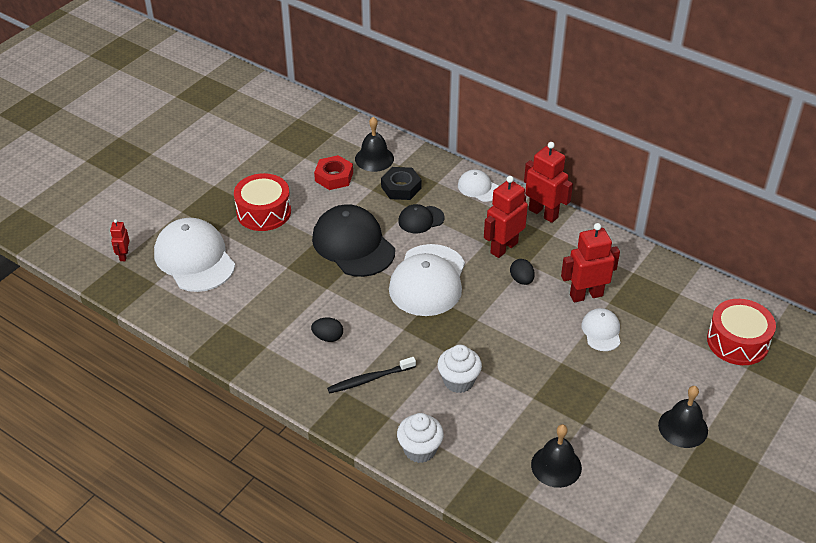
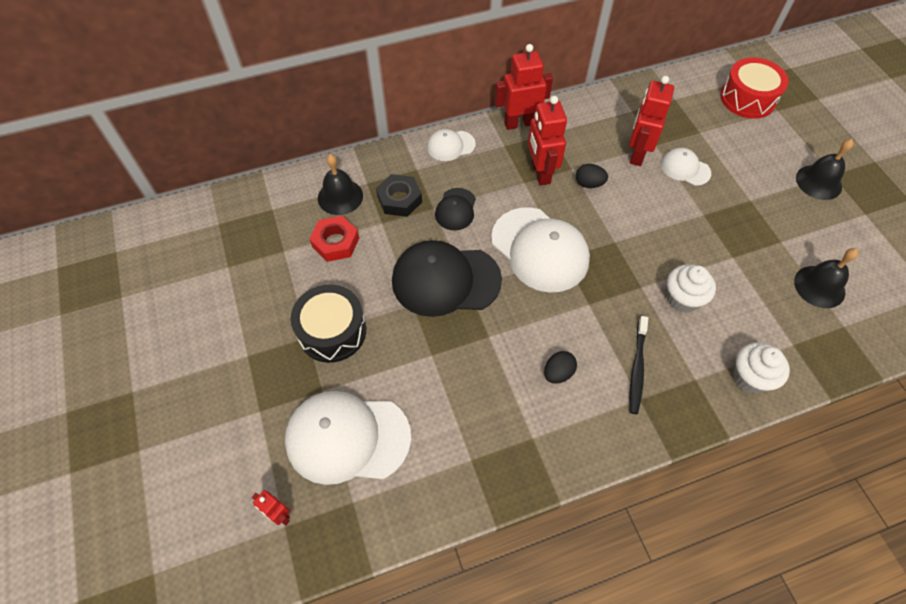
camera: 55 degrees left, 15 degrees up
(264, 212) = (332, 331): red drum -> black drum

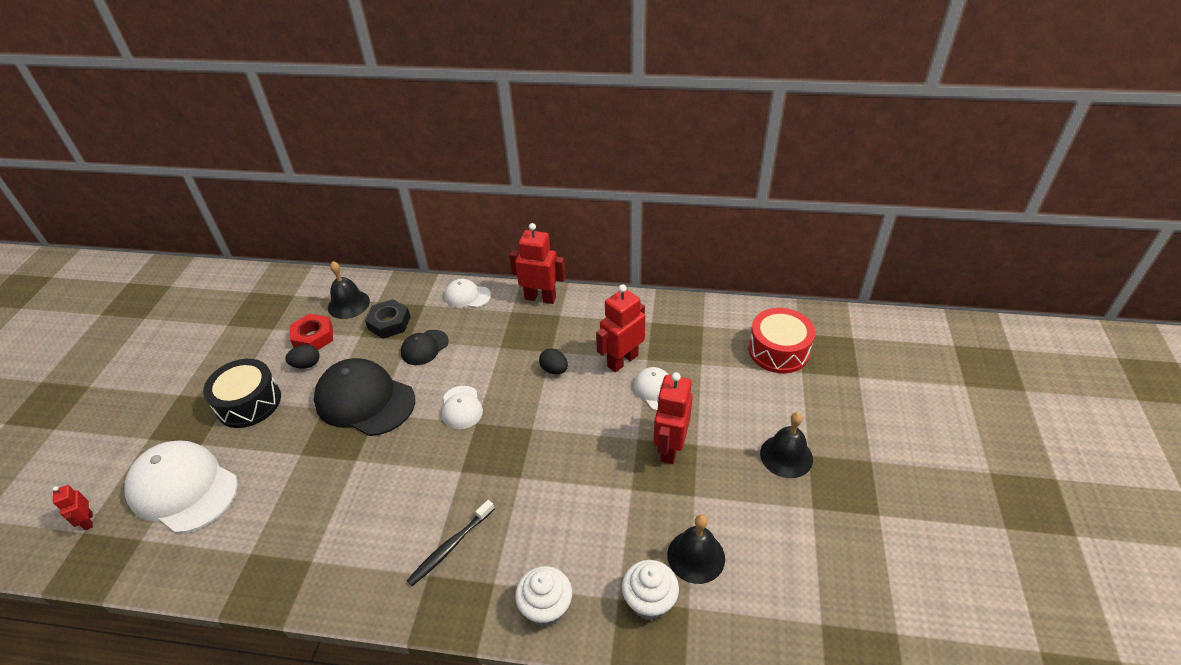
camera: 30 degrees right, 15 degrees down
(540, 173) = (520, 344): red robot -> red robot (670, 448)
(540, 249) = (461, 407): white cap -> white cap, size x0.51
(558, 373) = (381, 517): black egg -> black egg (306, 364)
(682, 299) = (547, 505): white cupcake -> white cupcake (649, 601)

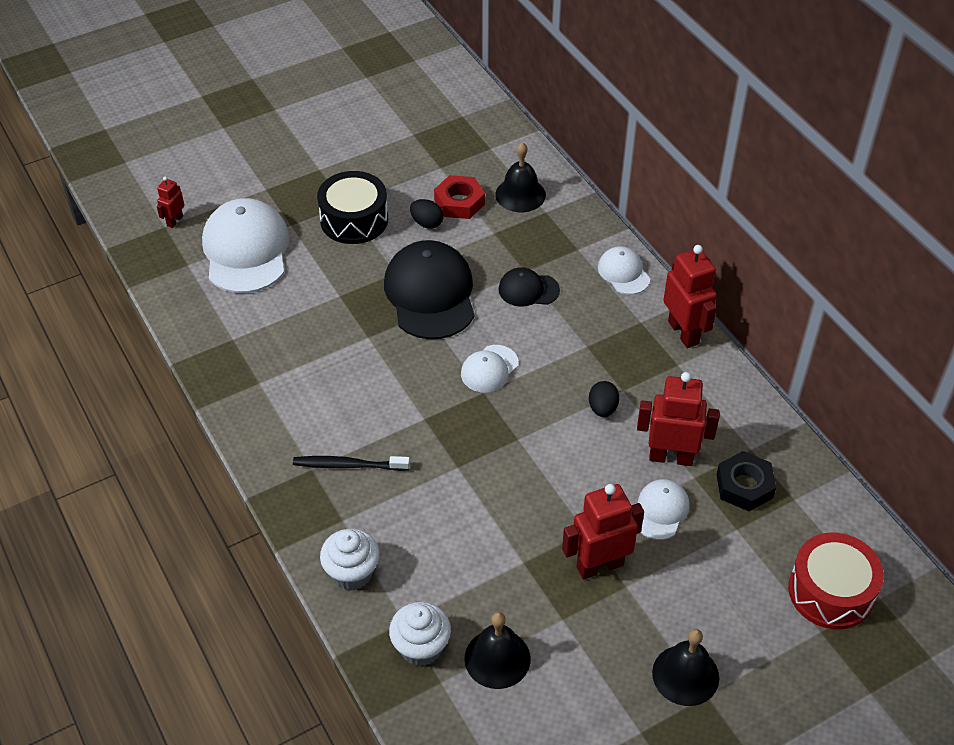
camera: 50 degrees right, 5 degrees up
(389, 323) = (529, 241): black nut -> black nut (744, 486)

